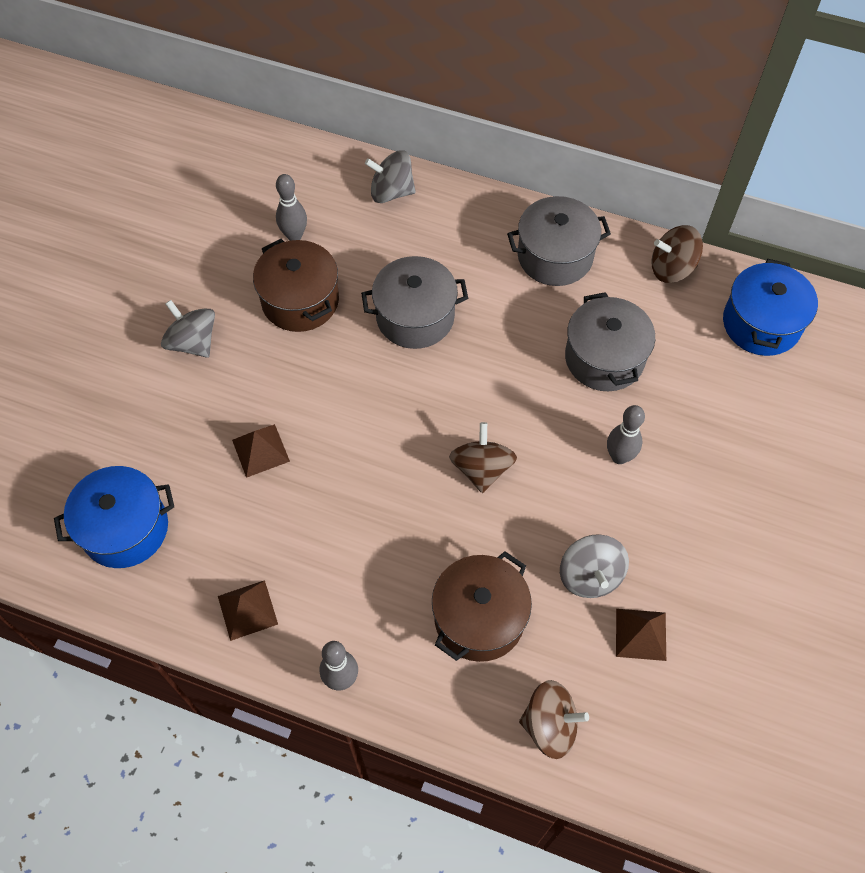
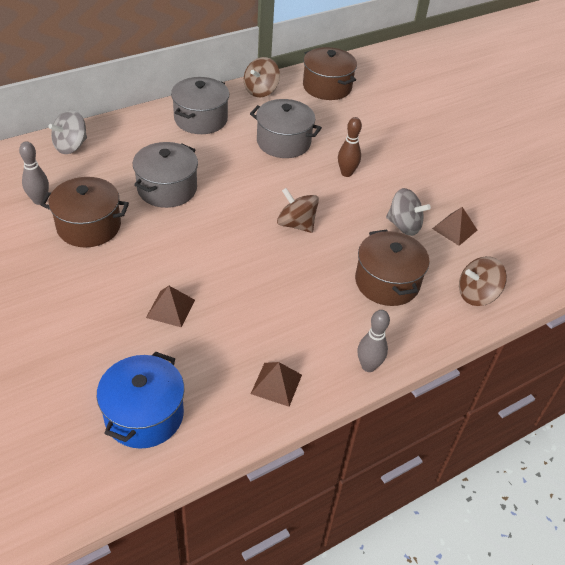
camera: 55 degrees left, 15 degrees down
(193, 342) = (48, 292): grey spinning top -> none
(550, 725) = (476, 294): brown spinning top -> brown spinning top turned 150 degrees counterclockwise
(619, 457) = (346, 173): grey bowling pin -> brown bowling pin
(761, 323) = (327, 87): blue pot -> brown pot

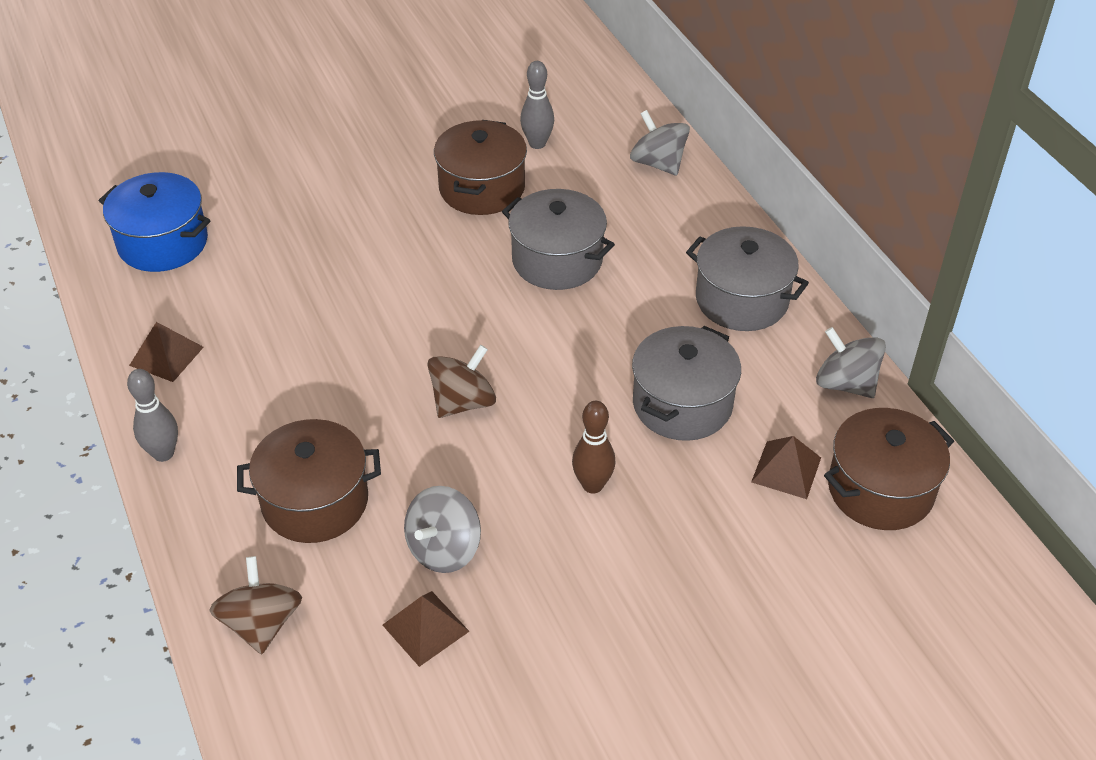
camera: 100 degrees right, 0 degrees up
(170, 308) = (317, 263): brown pyramid -> brown pyramid (786, 469)
(261, 91) = (845, 383): brown spinning top -> grey spinning top

